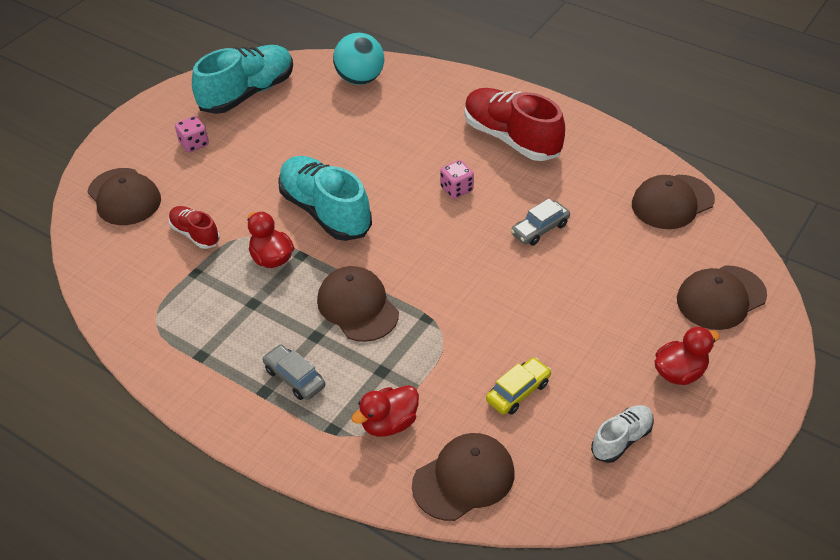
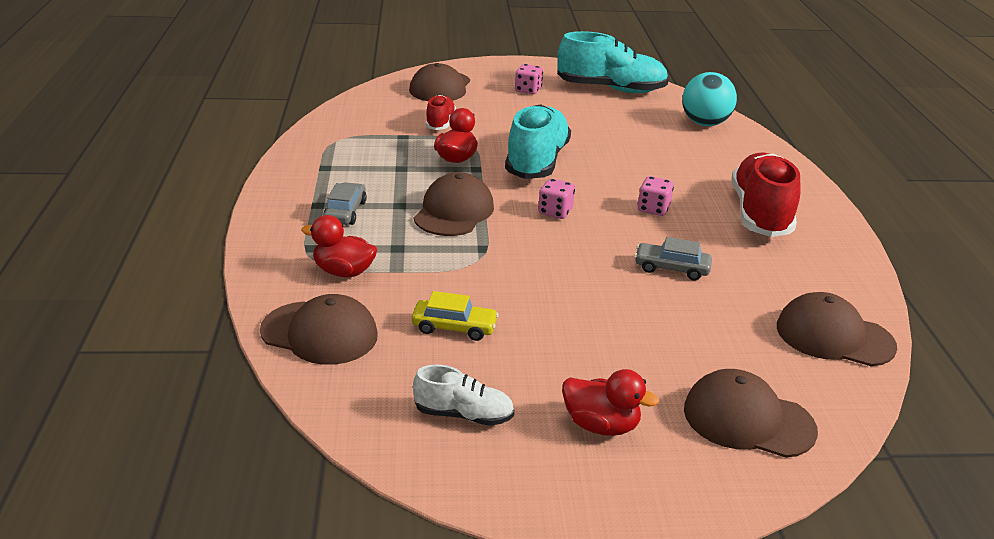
camera: 50 degrees right, 15 degrees down
(412, 246) = (555, 212): none -> pink dice

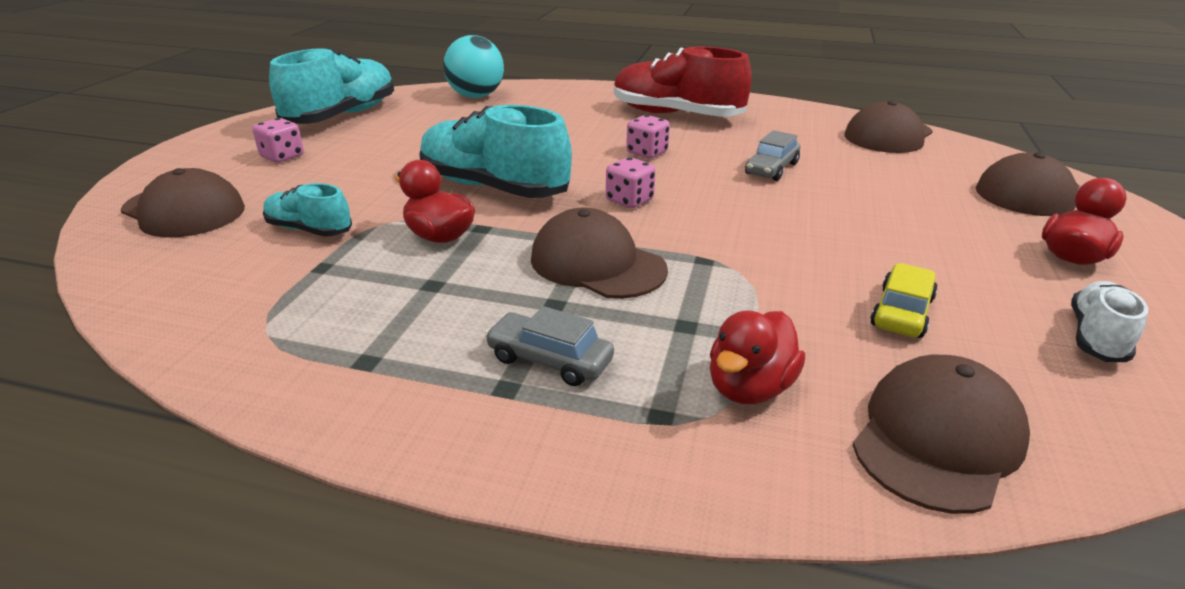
camera: 70 degrees left, 0 degrees up
(440, 123) = (309, 230): red shoe -> turquoise shoe

